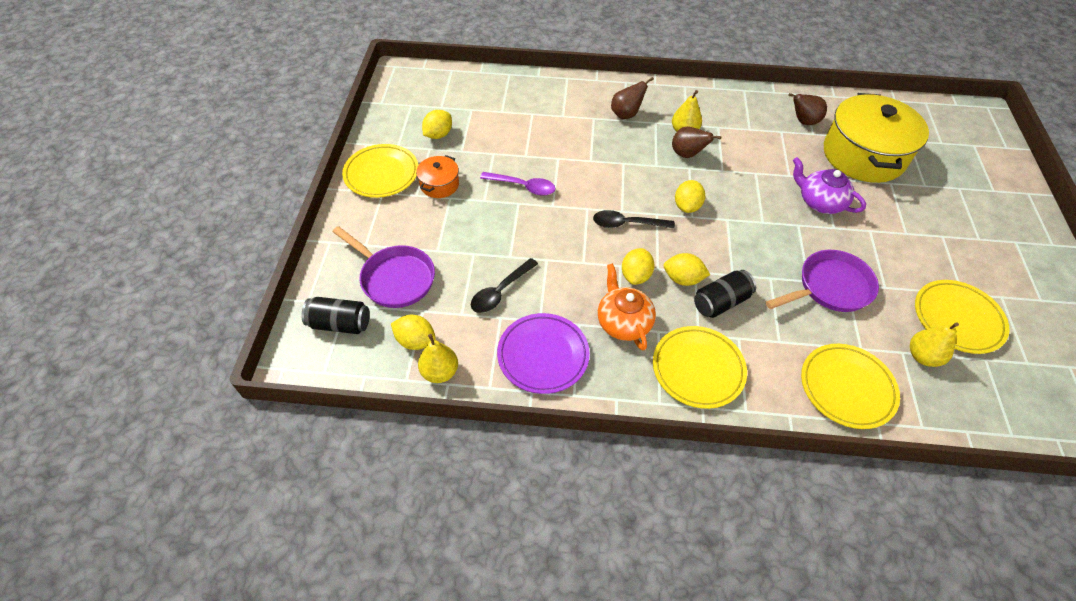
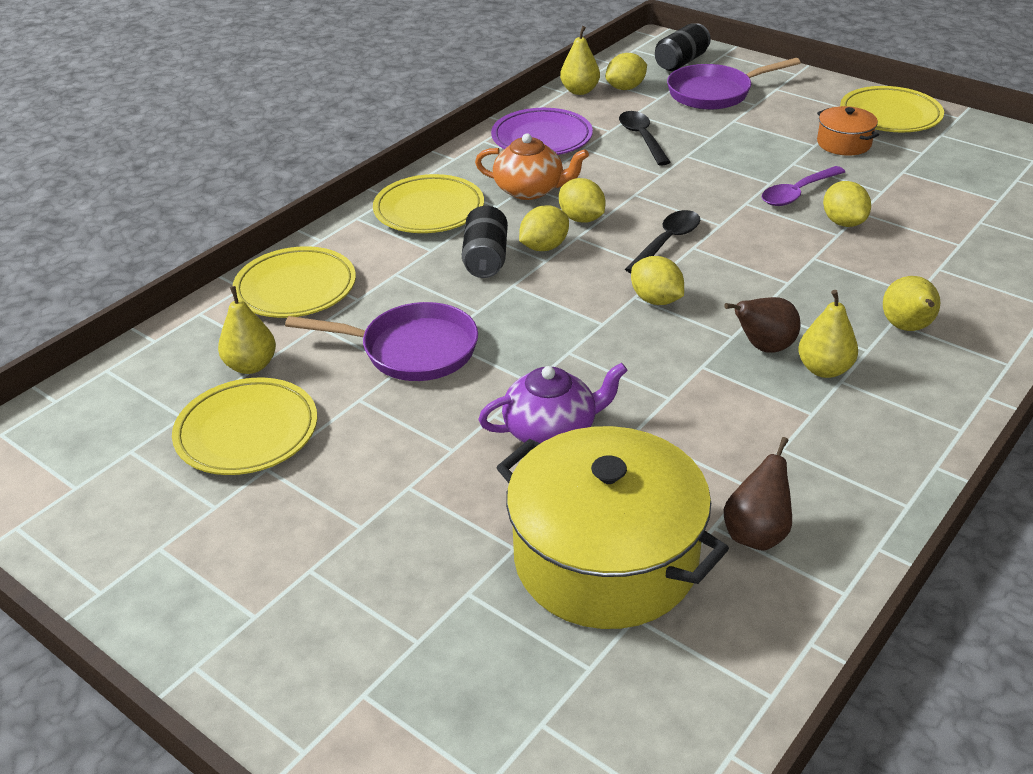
camera: 125 degrees right, 15 degrees down
(438, 135) = (949, 164): yellow lemon -> yellow lemon (843, 222)
(626, 114) = (907, 328): brown pear -> yellow pear
(830, 287) = (412, 350): purple pan -> purple pan turned 90 degrees counterclockwise

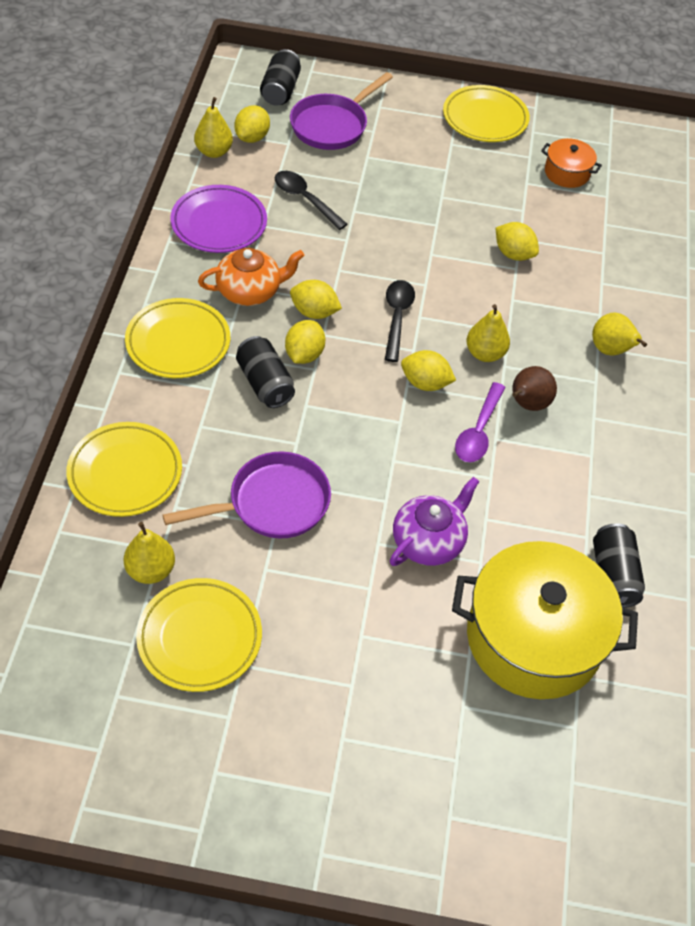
camera: 35 degrees left, 15 degrees up
(756, 534) = (613, 575): brown pear -> black can
(797, 193) = (463, 231): purple spoon -> purple spoon (478, 431)
(824, 369) = (578, 411): yellow pear -> yellow pear (485, 353)
(844, 143) = (467, 162): orange pot -> orange pot (567, 173)

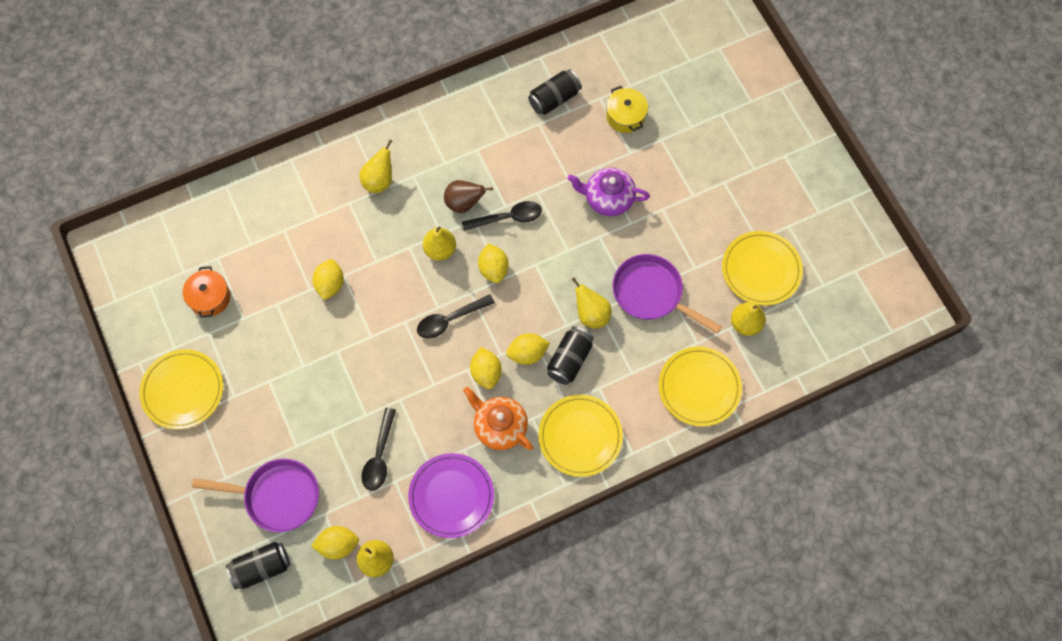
camera: 120 degrees left, 15 degrees up
(298, 433) = (591, 314): none -> yellow pear
(478, 431) = (508, 218): purple spoon -> black spoon
(533, 638) = (625, 116): yellow pot -> yellow pot, size x0.46

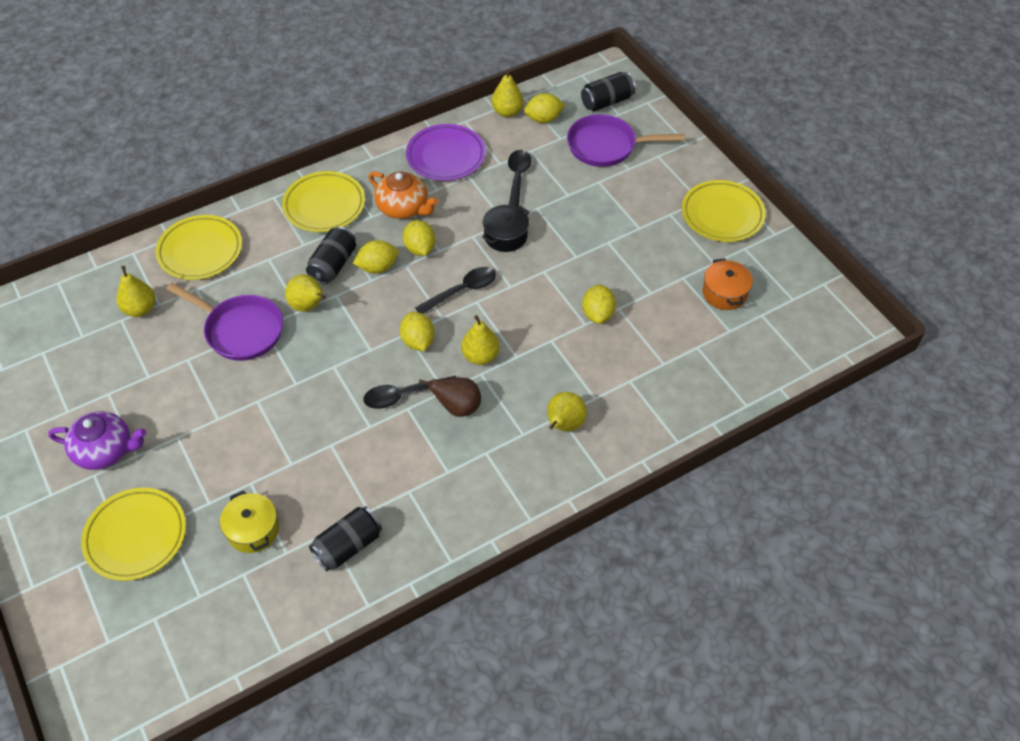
camera: 175 degrees right, 15 degrees down
(401, 381) = (505, 236): none -> black pot
(608, 198) = (283, 425): purple teapot -> purple teapot (105, 450)
(761, 270) = (111, 362): yellow plate -> yellow plate (136, 536)

